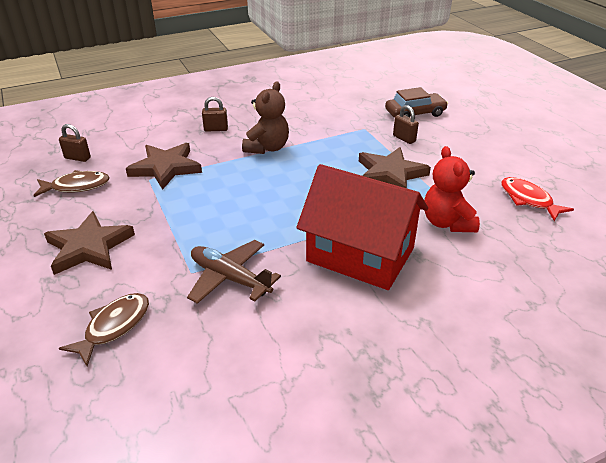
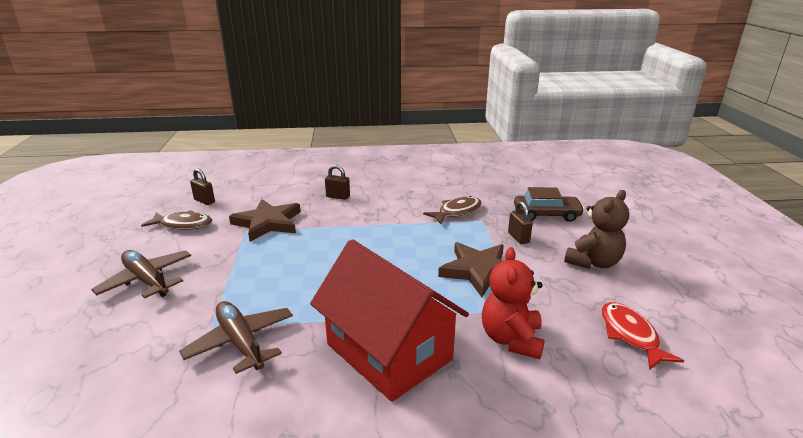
camera: 20 degrees right, 10 degrees down
(89, 247) = (147, 280): brown star -> brown plane
(114, 327) = (102, 363): brown fish -> brown fish (457, 212)
(267, 148) = (372, 222): brown teddy bear -> brown teddy bear (593, 262)

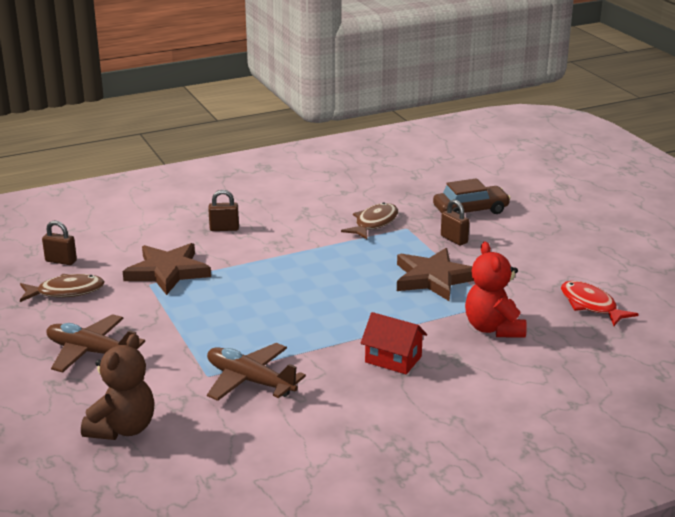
camera: 20 degrees left, 0 degrees up
(389, 351) = (393, 359): red house -> red house, size x0.47
(593, 262) = (536, 250): brown teddy bear -> brown teddy bear (123, 429)

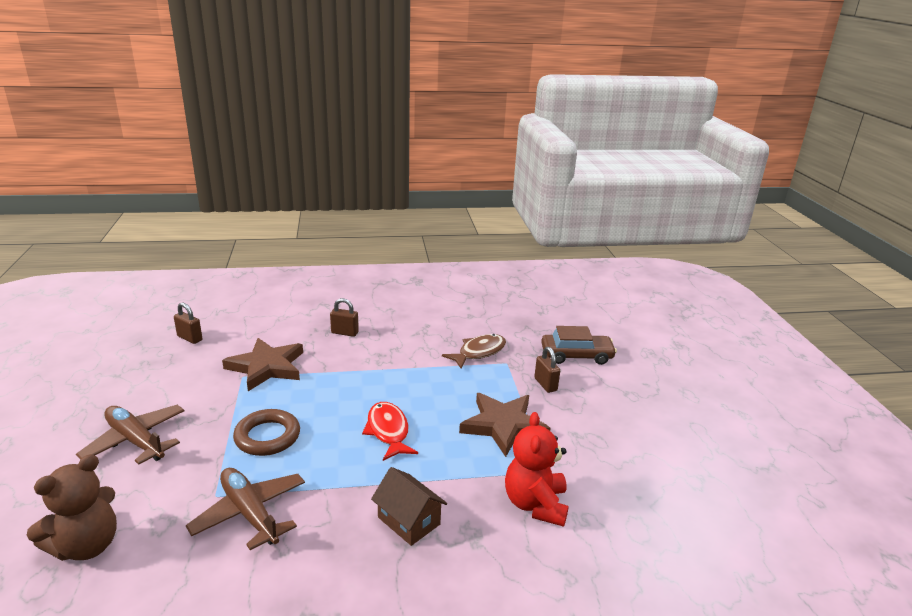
camera: 15 degrees right, 0 degrees up
(66, 292) = (169, 370): brown fish -> none
(218, 326) = (267, 437): none -> brown ring
(393, 359) = (409, 521): red house -> brown house
(591, 305) = (656, 497): red fish -> red fish (388, 431)

